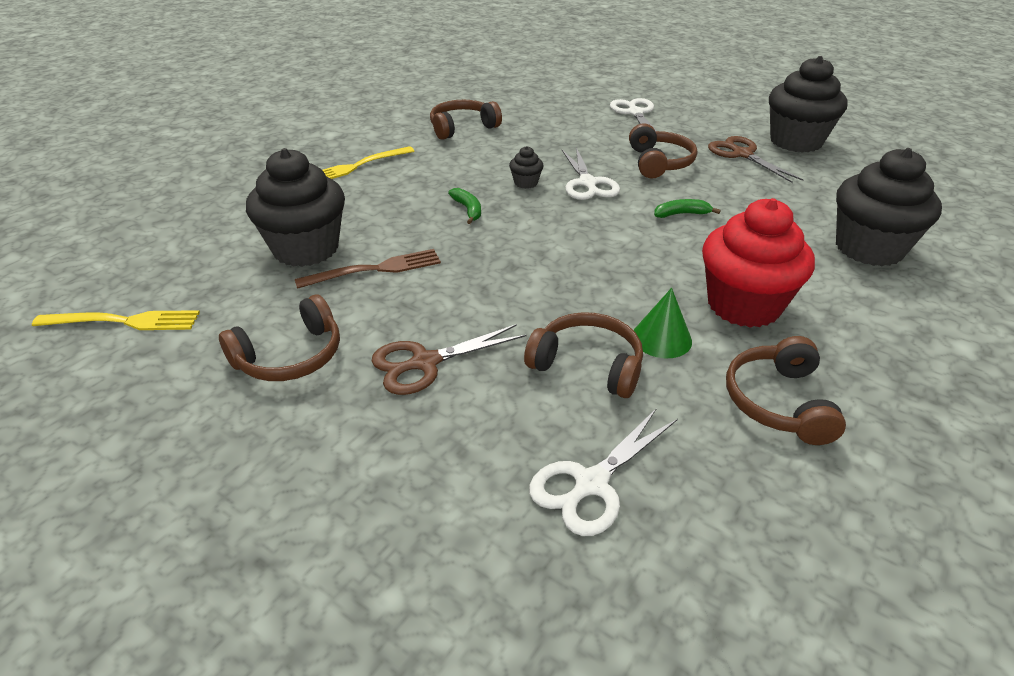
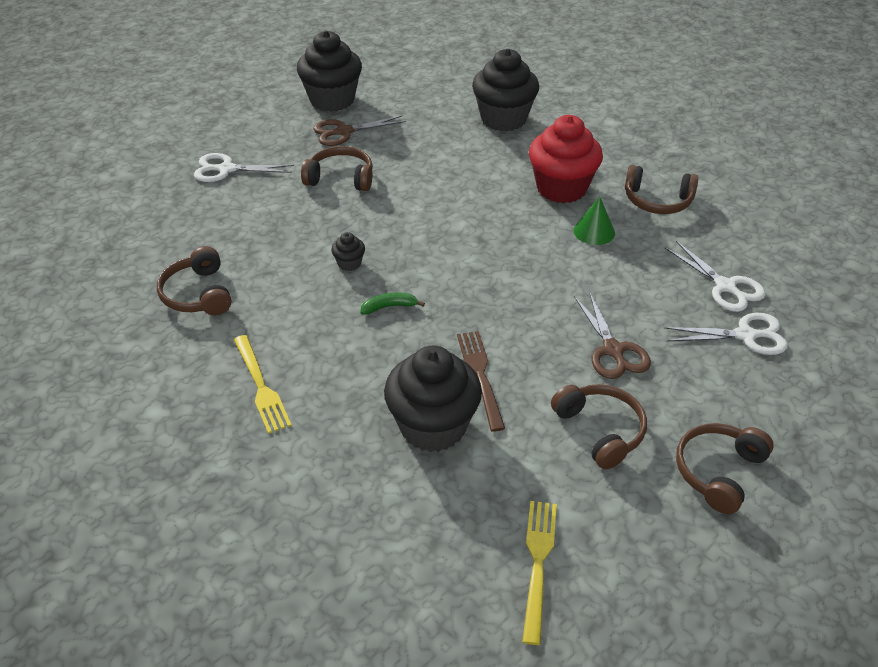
camera: 80 degrees left, 5 degrees up
(587, 365) = (619, 270): brown headphones -> brown headphones (718, 471)
(588, 183) = (364, 226): white scissors -> white scissors (746, 335)
(681, 214) = (434, 186): green banana -> none

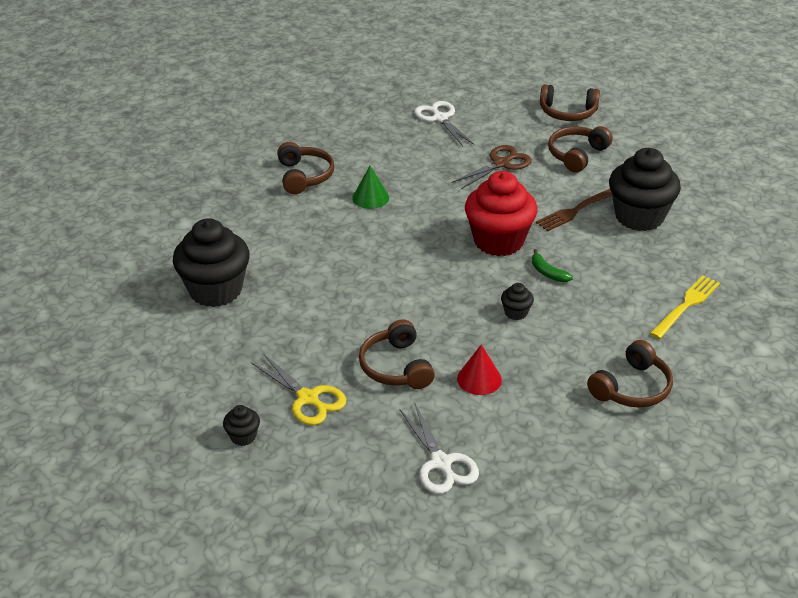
camera: 115 degrees left, 5 degrees down
(289, 214) = (479, 379): none -> red cone
(332, 100) = (243, 436): black cupcake -> black cupcake, size x0.42
(344, 132) = (308, 398): brown scissors -> yellow scissors
(538, 562) = (691, 155): yellow fork -> none
(561, 188) = (319, 227): red cupcake -> red cupcake (498, 241)
(725, 286) = (394, 132): white scissors -> none

